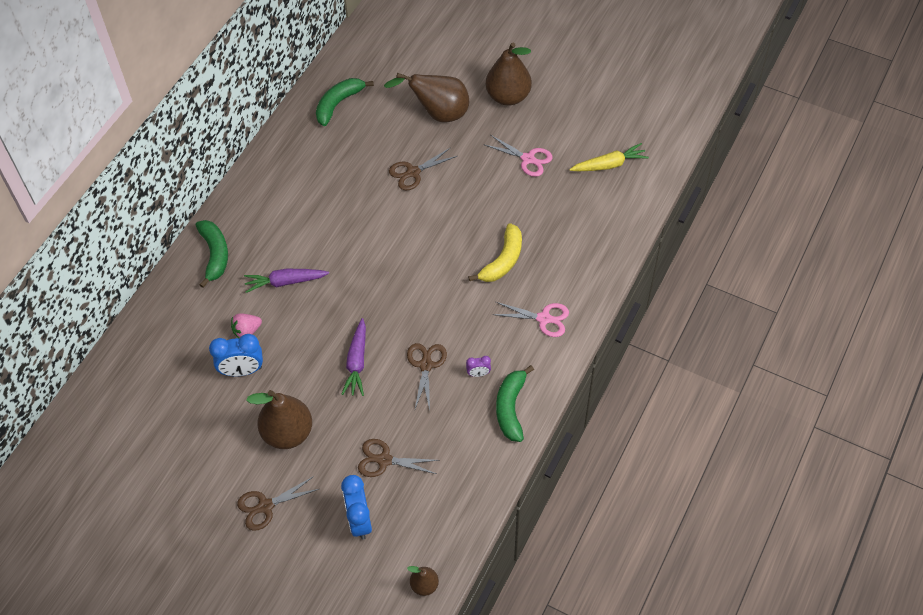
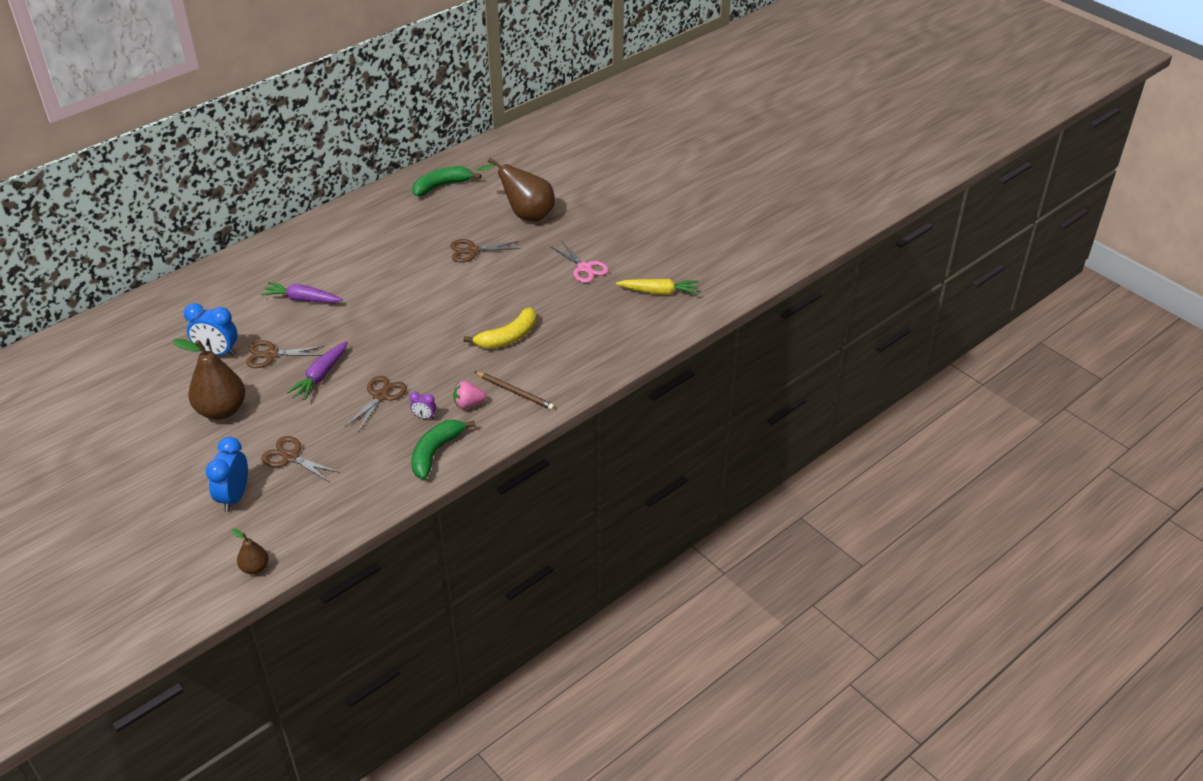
camera: 20 degrees right, 15 degrees down
(215, 254) = (257, 263): green banana -> none
(247, 331) = (243, 325): pink strawberry -> pink strawberry (468, 404)
(265, 506) = (161, 459): brown scissors -> brown scissors (271, 355)
(508, 96) = (598, 218): brown pear -> none
(543, 318) = (515, 392): pink scissors -> brown pencil

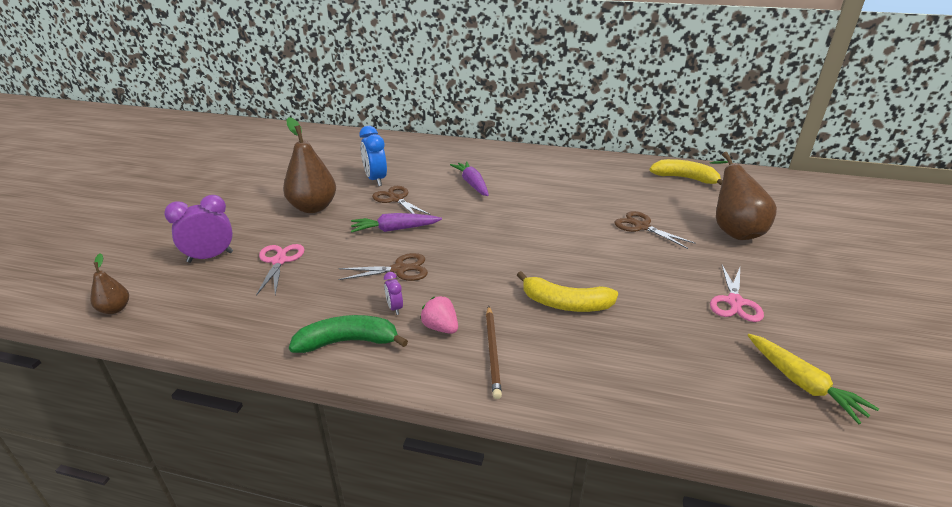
camera: 55 degrees right, 10 degrees down
(234, 497) = (210, 257): blue clock -> purple clock
(291, 457) = (279, 261): brown scissors -> pink scissors
(441, 186) = (684, 178): green banana -> yellow banana

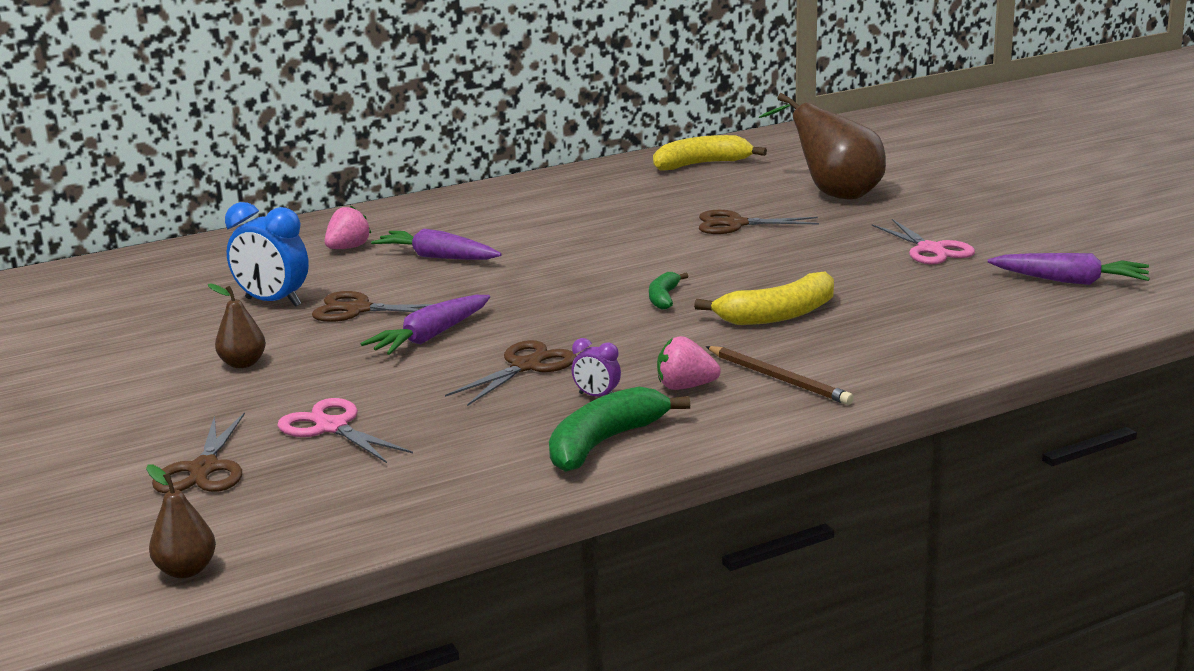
camera: 40 degrees left, 10 degrees down
(210, 257) = (204, 469): purple clock -> brown scissors
(313, 207) = (243, 363): brown pear -> brown pear, size x0.50
(448, 163) = (348, 248): none -> pink strawberry
(527, 259) = (664, 298): none -> green banana
(802, 383) = (1070, 281): yellow carrot -> purple carrot

